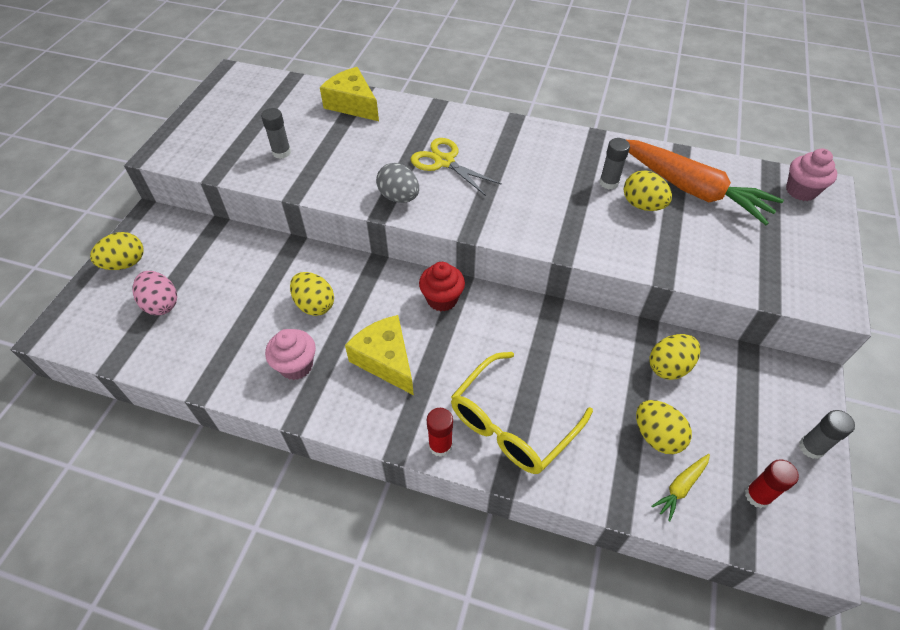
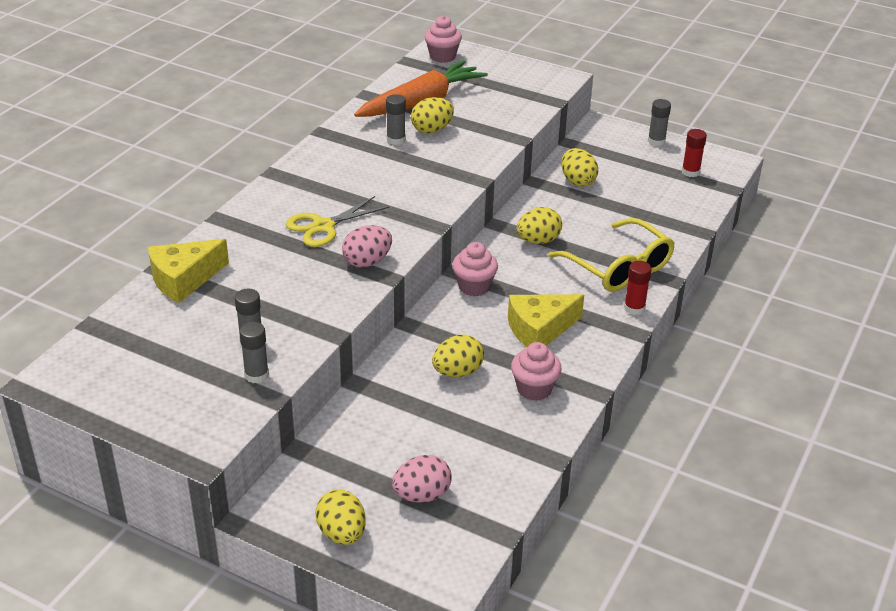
camera: 80 degrees left, 15 degrees down
(240, 163) = (256, 375): none -> grey glue stick
(399, 197) = (367, 262): grey egg -> pink egg
(442, 299) = (474, 287): red cupcake -> pink cupcake
(657, 436) = (639, 201): yellow egg -> yellow egg (538, 241)
(681, 487) = (682, 201): yellow carrot -> none

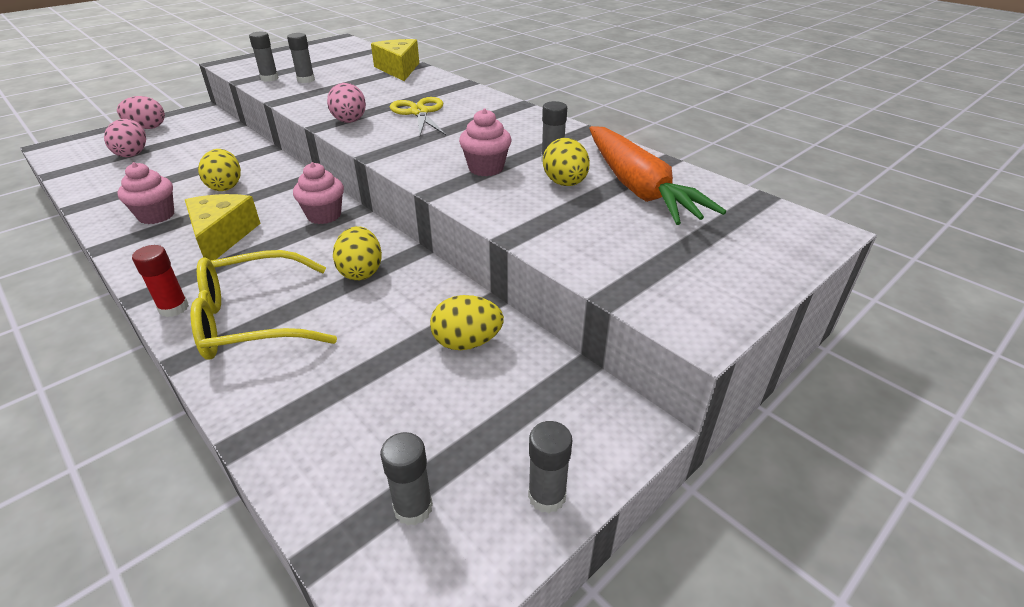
camera: 110 degrees right, 0 degrees up
(342, 533) = (147, 128): yellow egg -> pink egg
(442, 56) = (780, 225): pink cupcake -> pink cupcake (486, 168)
(690, 172) = (413, 508): red glue stick -> grey glue stick

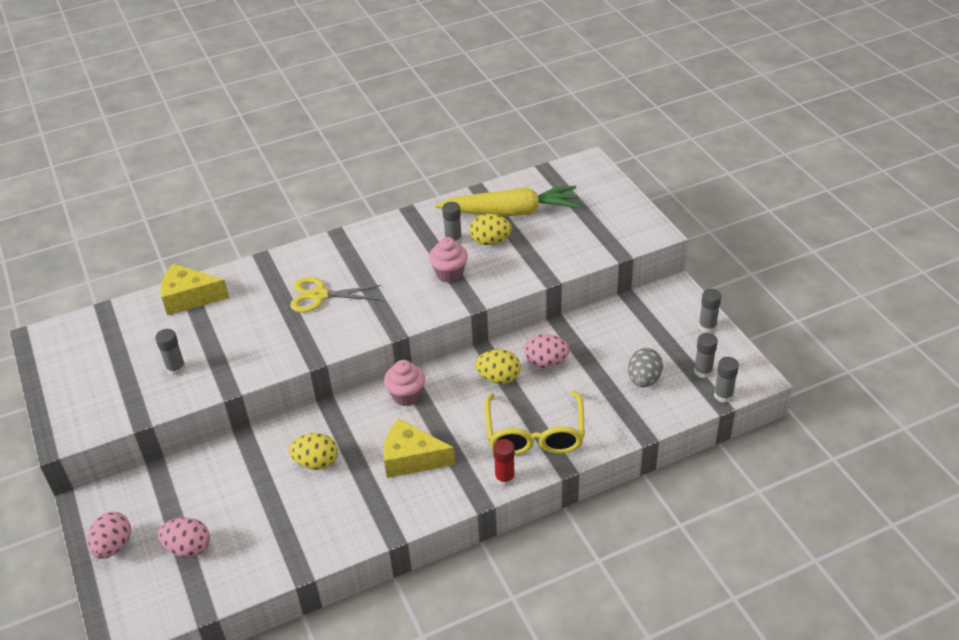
camera: 70 degrees left, 5 degrees up
(156, 215) = (352, 507): pink cupcake -> none
(269, 78) = (150, 397): grey glue stick -> grey glue stick (723, 395)
(349, 121) = (315, 340): pink egg -> pink egg (546, 362)
(377, 420) = (644, 380): none -> grey egg
(467, 342) = (593, 336): yellow egg -> none
(638, 188) = (511, 212): orange carrot -> yellow carrot

